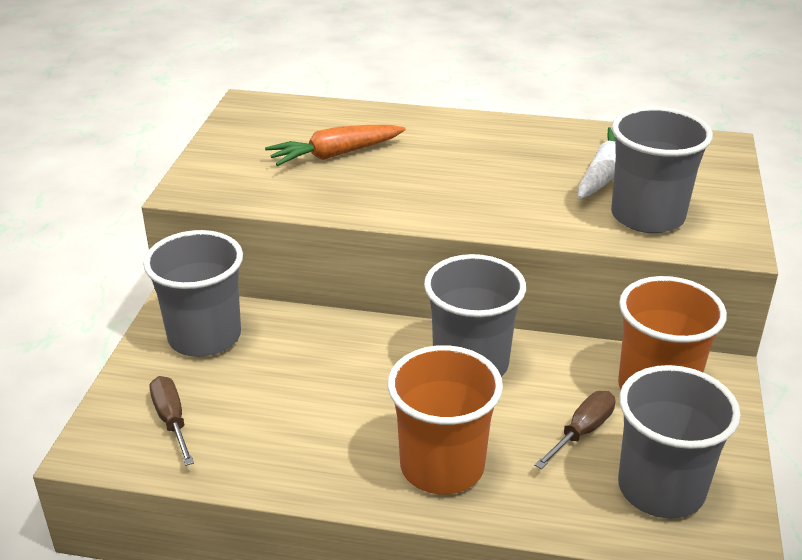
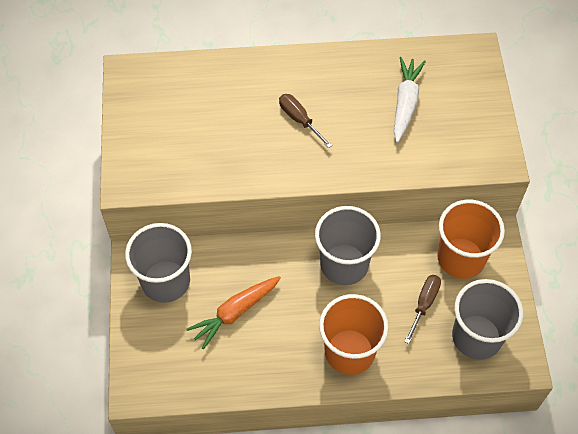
camera: 15 degrees left, 25 degrees up
(172, 421) = (175, 357): brown screwdriver -> brown screwdriver (299, 120)
(336, 154) = (215, 121): orange carrot -> orange carrot (235, 312)
(647, 216) = (441, 143): grey cup -> none

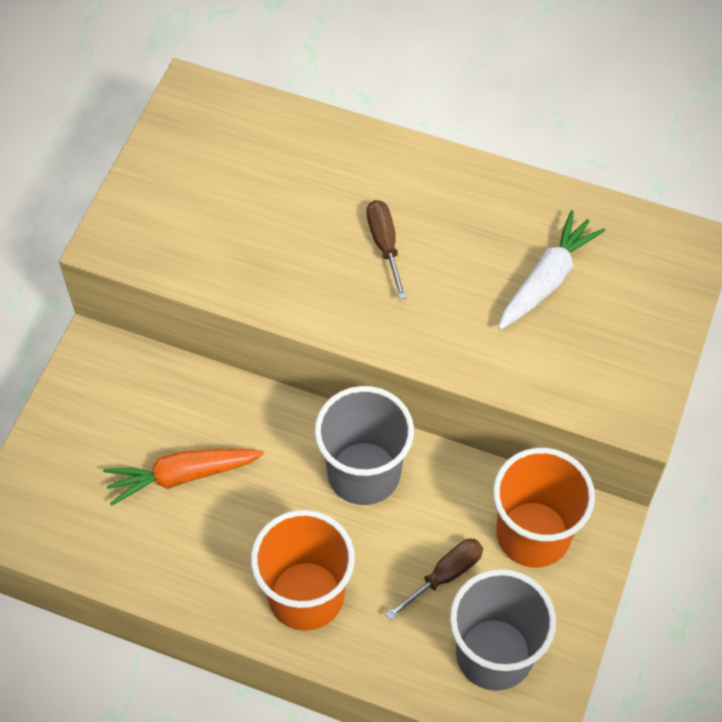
camera: 25 degrees right, 0 degrees up
(166, 281) = (115, 395): grey cup -> none

